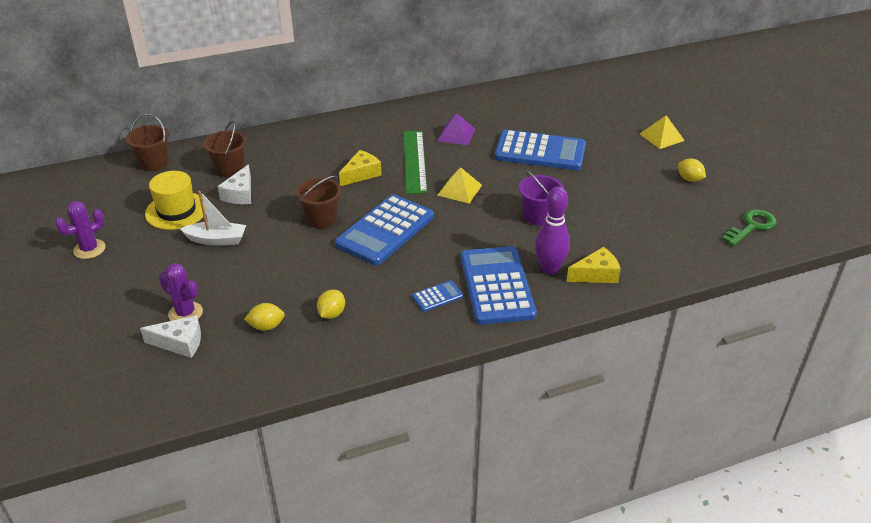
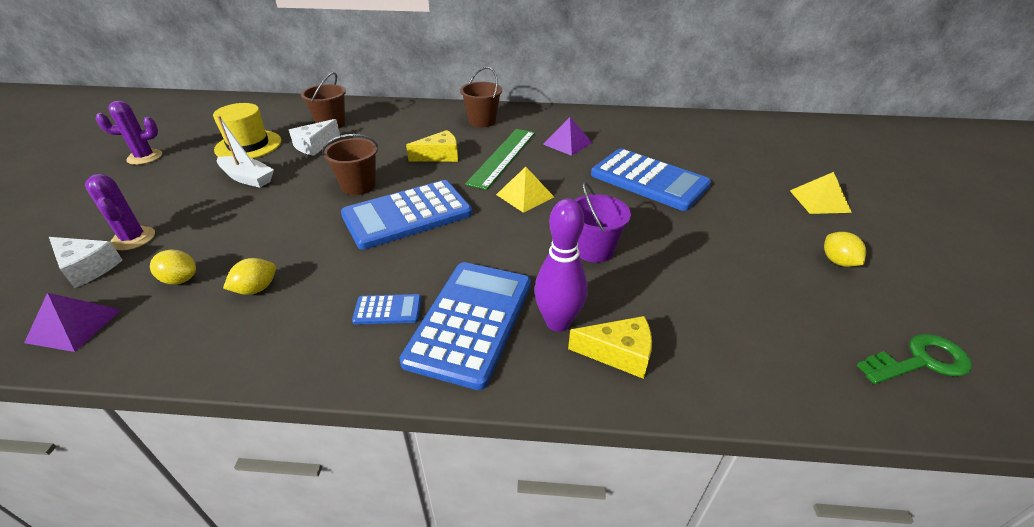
camera: 25 degrees right, 0 degrees up
(154, 163) = (280, 106): brown bucket -> brown bucket (482, 121)
(229, 377) = (74, 325): none -> purple pyramid

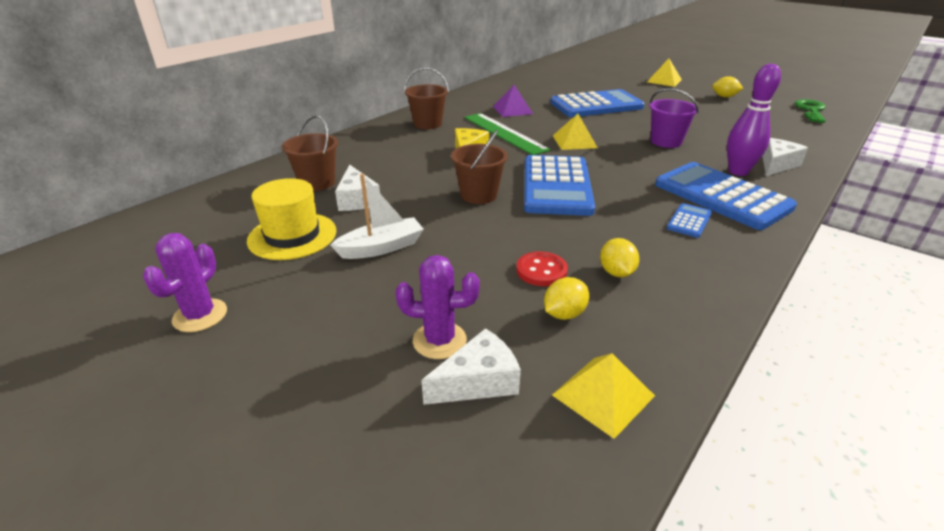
camera: 55 degrees left, 5 degrees down
(74, 325) = (603, 395): purple pyramid -> yellow pyramid
(243, 251) = (541, 271): none -> red button
(619, 353) = (776, 165): yellow cheese -> white cheese

